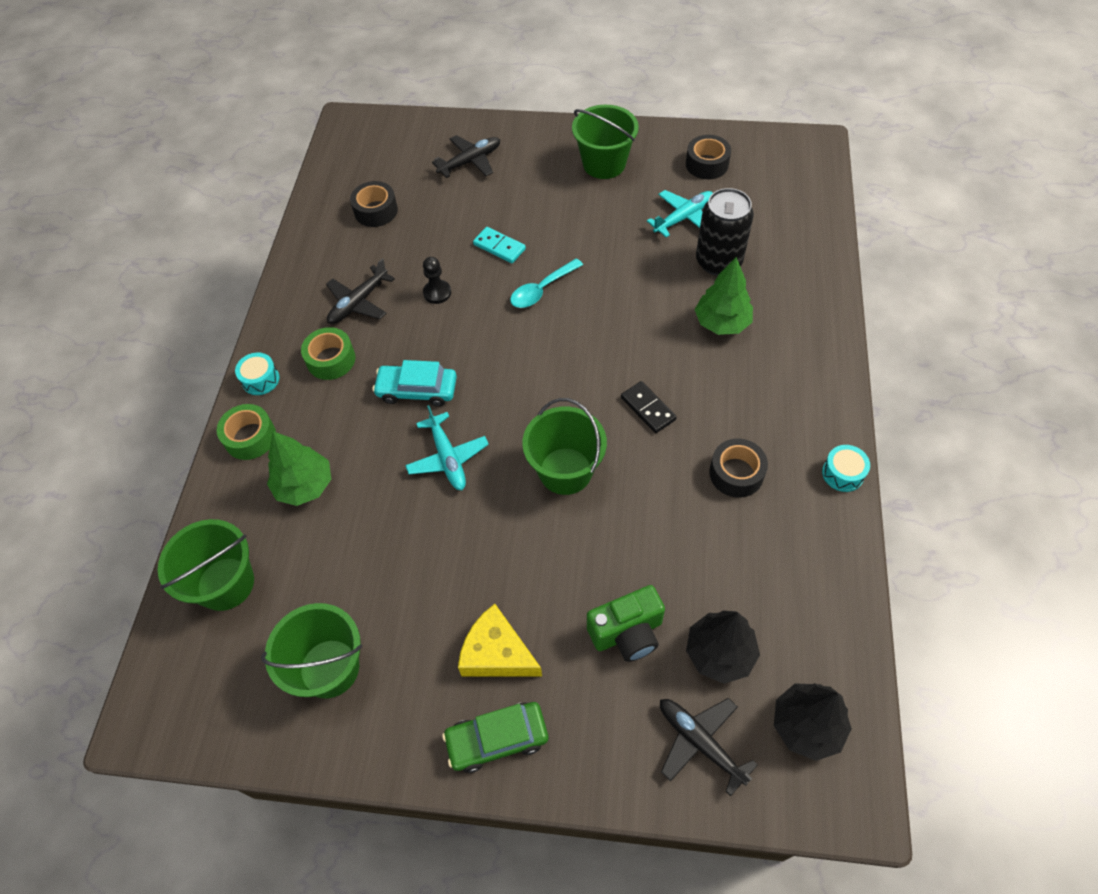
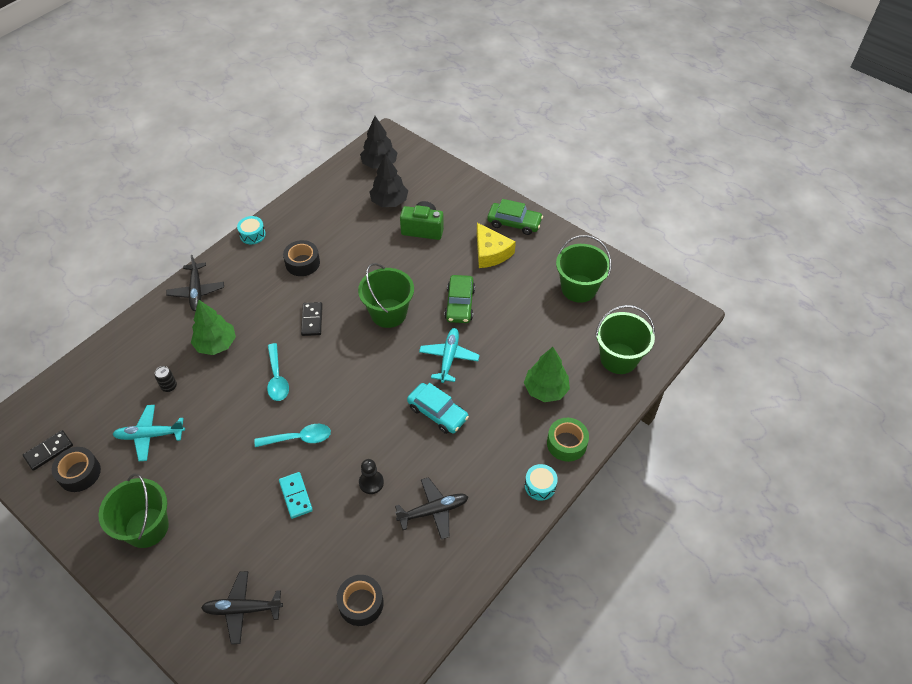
camera: 150 degrees left, 5 degrees down
(331, 359) = (481, 472): green tape -> none
(484, 538) = (459, 304): none -> green car
(620, 327) = (277, 378): none -> turquoise spoon
(700, 743) = (427, 180): black plane -> black plane (196, 291)
(718, 261) = (169, 386): black can -> black can, size x0.42
(754, 163) = (49, 451): none -> black domino

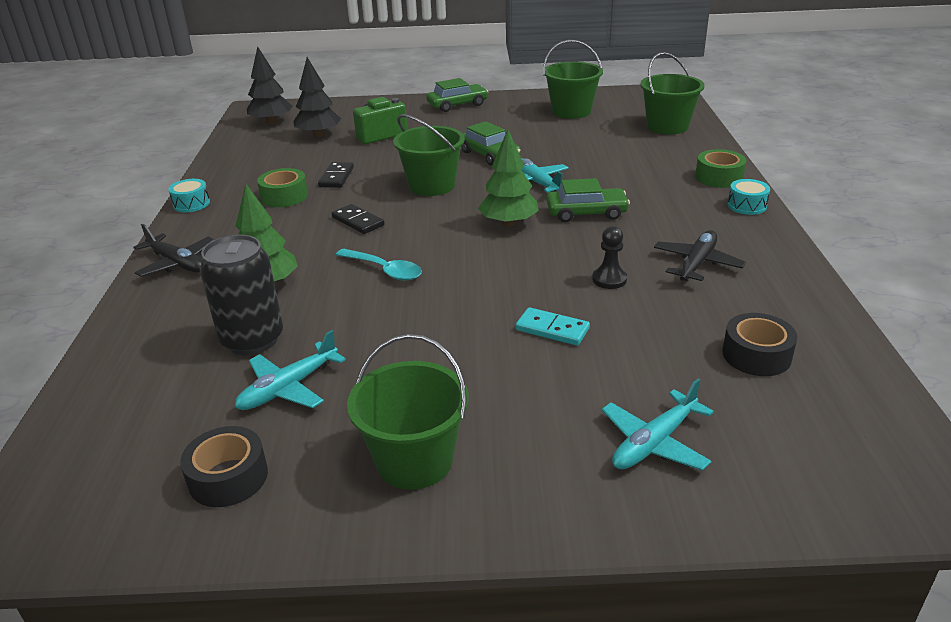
camera: 40 degrees left, 20 degrees down
(49, 451) = (140, 488): black domino -> black domino (336, 177)
(169, 386) = (252, 340): black can -> black can, size x2.40
(243, 609) = (654, 442): black plane -> turquoise plane
(299, 438) = (482, 293): turquoise spoon -> none
(302, 263) = (284, 196): black tape -> green tape
(437, 413) = (586, 213): turquoise car -> green car
(491, 252) = (465, 123): yellow cheese -> none
(545, 390) = (647, 162): green tree -> green tree (508, 223)

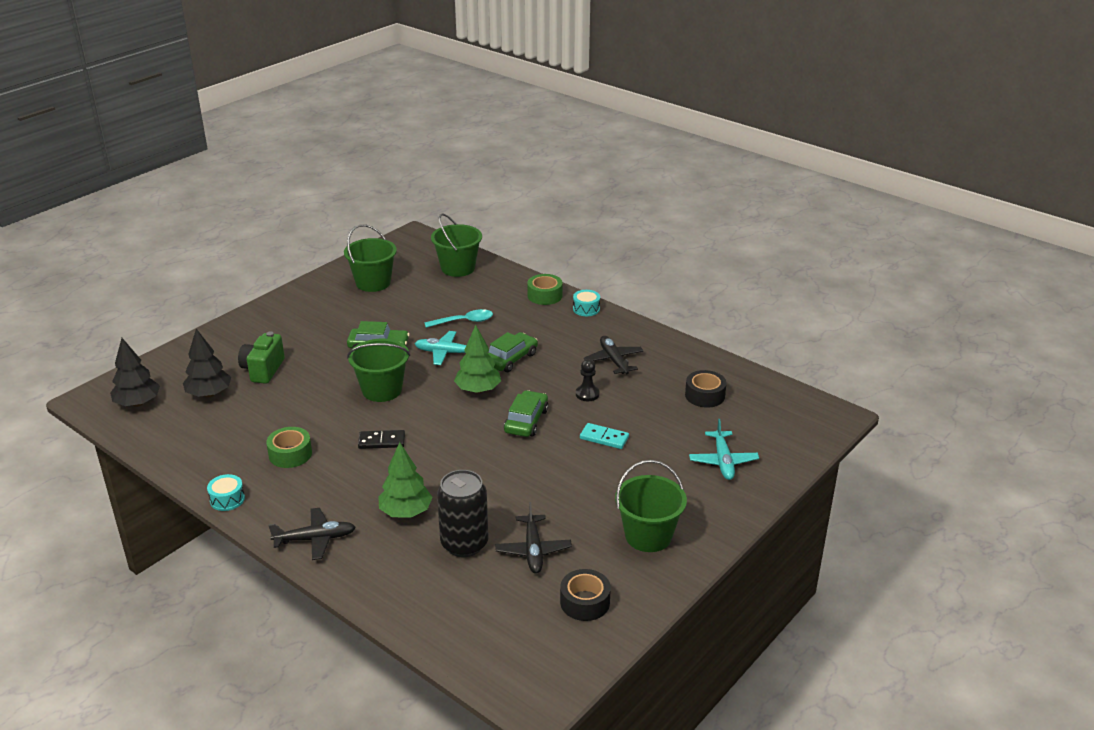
camera: 50 degrees left, 0 degrees up
(289, 387) = (533, 550): turquoise plane -> black plane
(336, 177) = (299, 420): black domino -> none
(384, 270) = (461, 461): turquoise spoon -> turquoise spoon (464, 321)
(457, 105) = (274, 314): green car -> green car (526, 421)
(552, 329) = (604, 438): turquoise domino -> turquoise domino turned 45 degrees clockwise

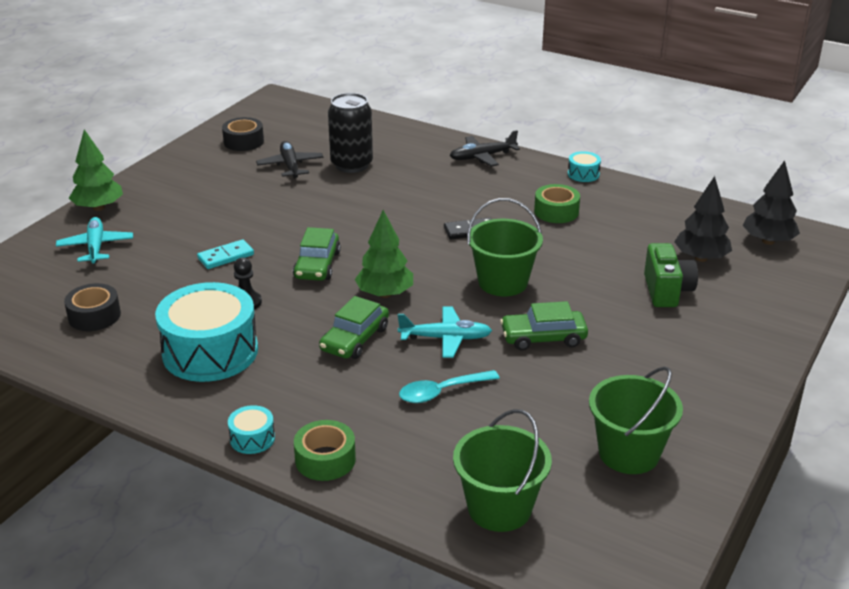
camera: 170 degrees right, 0 degrees up
(405, 512) = (414, 180): green tree -> green tree (99, 208)
(604, 438) = (226, 257): turquoise domino -> turquoise domino turned 45 degrees counterclockwise
(614, 360) = (210, 352): black plane -> turquoise drum
(648, 536) = (186, 183): green bucket -> none

